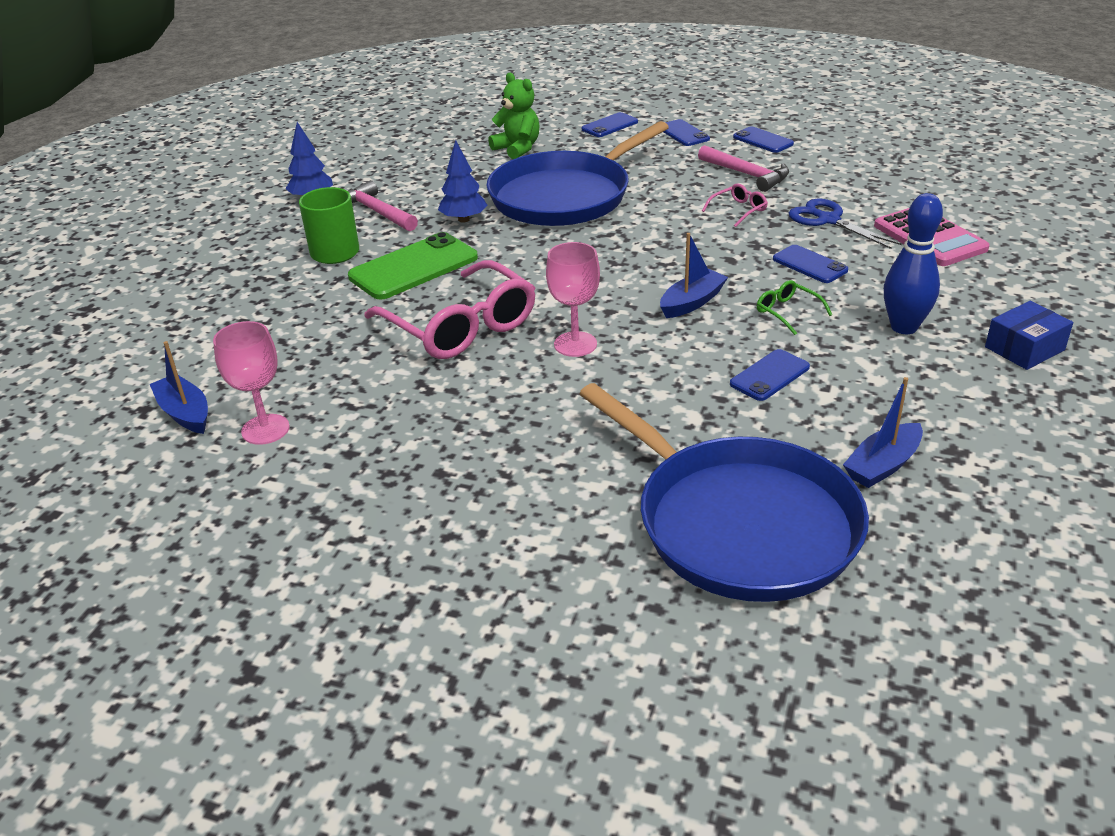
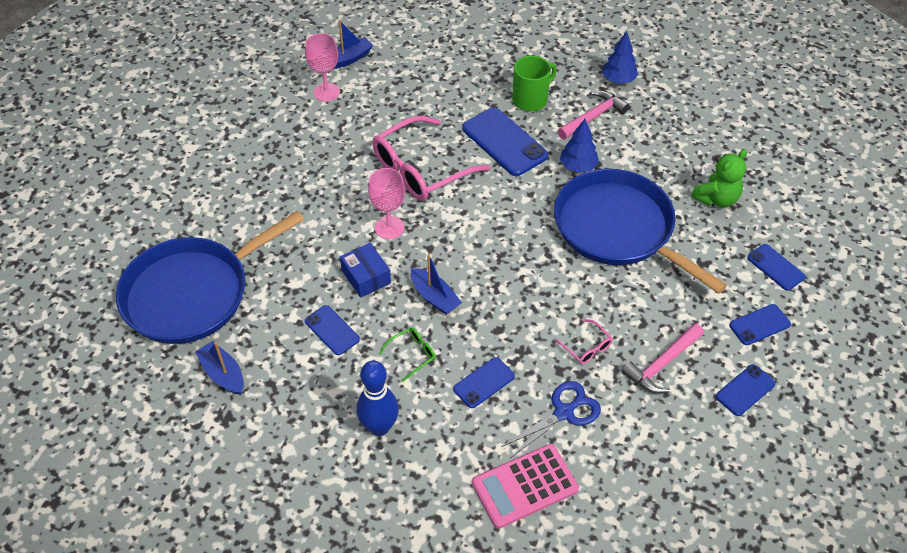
camera: 90 degrees right, 15 degrees up
(413, 267) = (504, 142): green phone -> blue phone
(1024, 348) = (336, 502): blue box -> blue box (366, 277)

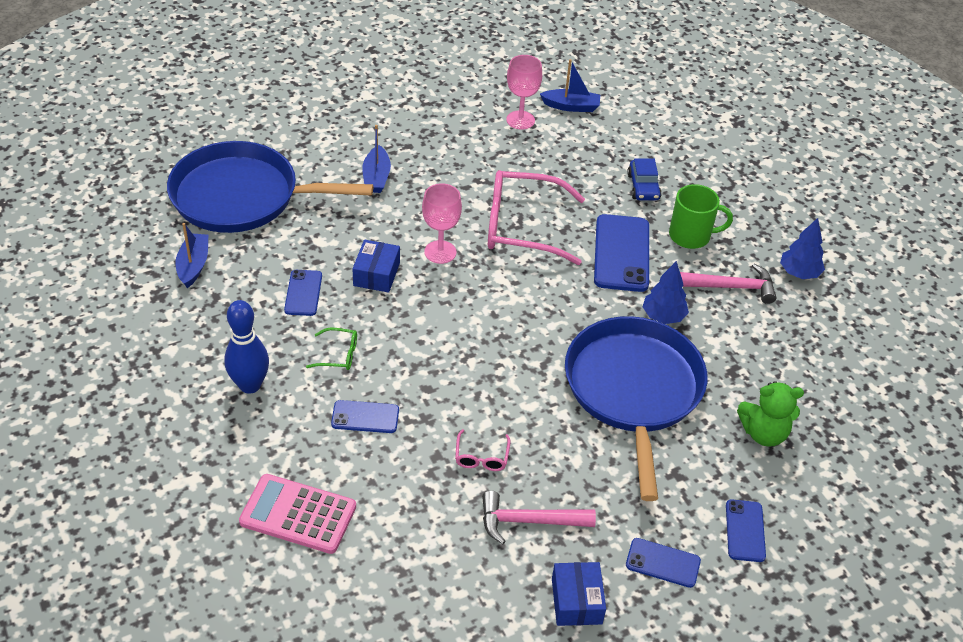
camera: 40 degrees right, 5 degrees down
(434, 297) = (409, 327): blue boat -> blue boat (376, 177)
(463, 86) = (643, 187): none -> blue car
(564, 412) = (398, 489): blue scissors -> none
(745, 390) = (576, 601): blue phone -> blue box

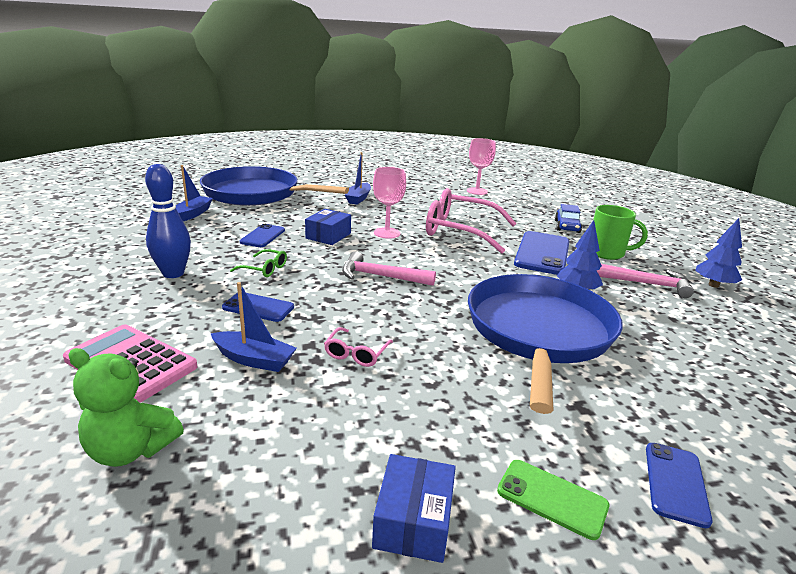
camera: 15 degrees right, 20 degrees down
(529, 521) = (384, 417): pink hammer -> pink hammer (381, 276)
(571, 106) = (516, 191): blue boat -> blue boat (254, 359)
(663, 563) = (552, 498): blue phone -> green phone
(763, 433) = (691, 389): green teddy bear -> green teddy bear (131, 450)

